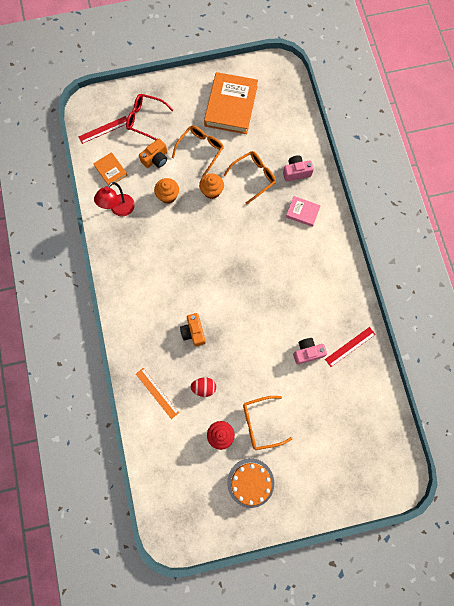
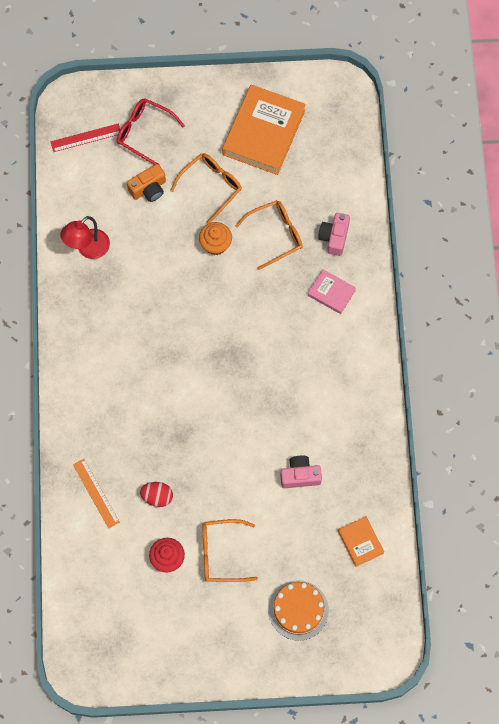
camera: 10 degrees right, 5 degrees down
(111, 170) = (86, 195): orange book -> orange book (360, 542)
(168, 195) = (156, 241): orange cupcake -> none
(193, 332) = (157, 424): orange camera -> none
(250, 482) = (194, 623): orange cake -> orange cake (298, 610)
(296, 172) = (334, 237): pink camera -> pink camera turned 75 degrees counterclockwise
(350, 346) = (357, 478): red ruler -> none

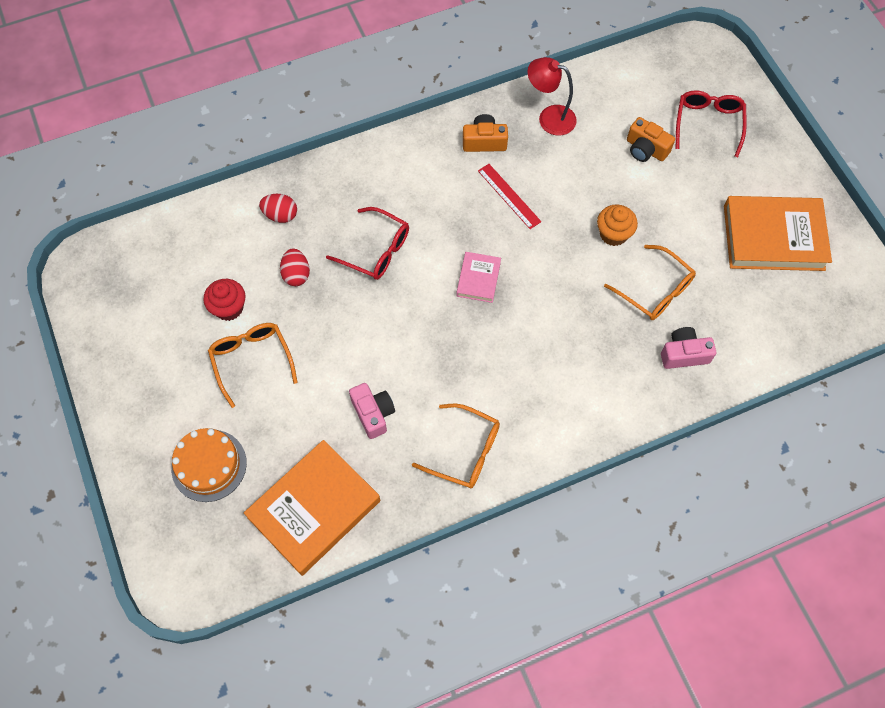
camera: 70 degrees right, 5 degrees down
(86, 137) = (673, 74): red ruler -> red ruler (509, 196)
(90, 308) = (484, 141): none -> orange camera
(96, 493) = (280, 215): orange ruler -> red egg
(159, 428) = (376, 250): none -> red glasses
(211, 186) = (680, 207): orange glasses -> orange glasses (465, 451)
(331, 293) = (613, 373): pink book -> pink book (478, 279)
(360, 542) = (314, 509): orange book -> orange book, size x2.04

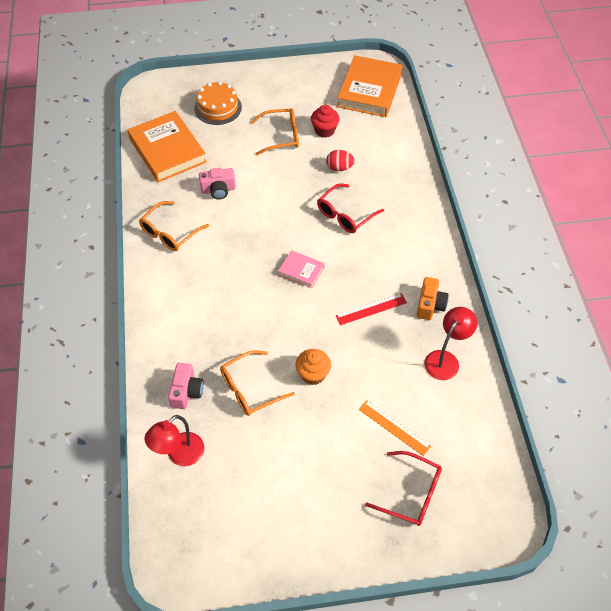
camera: 105 degrees right, 10 degrees down
(280, 215) = (391, 167): red egg -> none
(646, 149) = (394, 427): orange camera -> orange ruler
(759, 336) = (180, 455): none -> red lamp
(773, 237) = (270, 505): orange book -> orange book (369, 90)

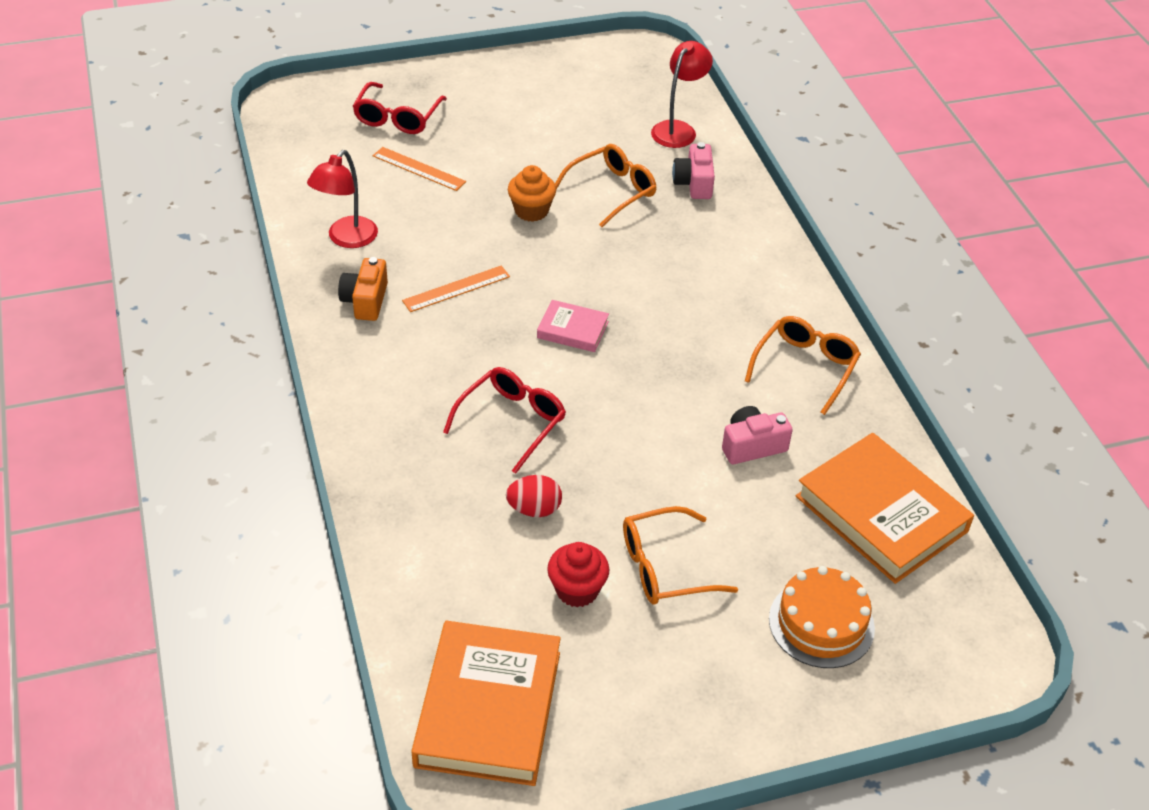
camera: 170 degrees right, 10 degrees down
(371, 309) = (456, 288): red ruler -> orange ruler
(411, 493) = (397, 118): red glasses -> red glasses turned 90 degrees counterclockwise

